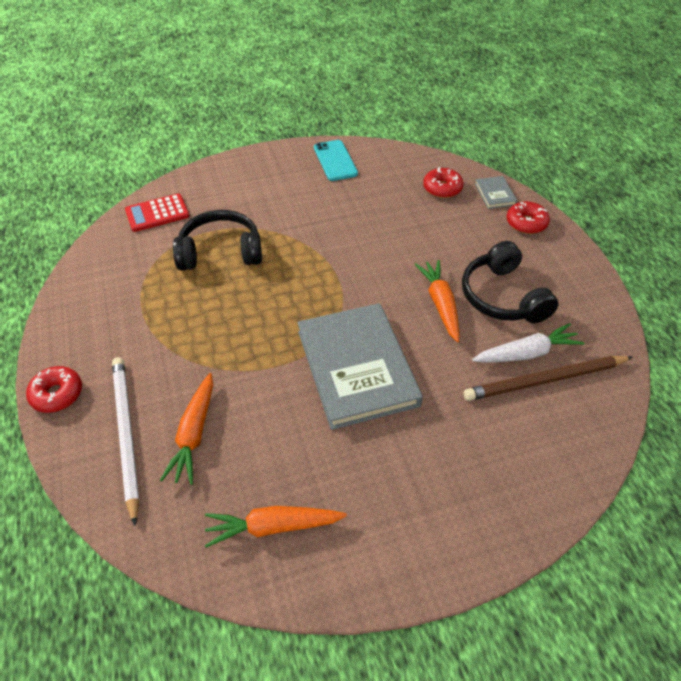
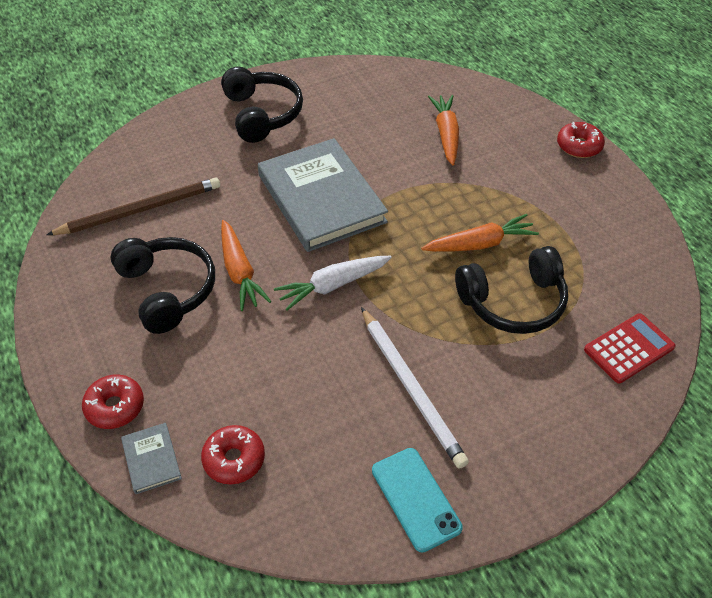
camera: 170 degrees right, 0 degrees up
(126, 434) = (500, 128): white pencil -> white pencil (411, 388)
(273, 527) = (362, 93): orange carrot -> orange carrot (480, 244)
(413, 506) = (262, 114): none -> black headphones
(526, 353) = (153, 232): white carrot -> white carrot (333, 285)

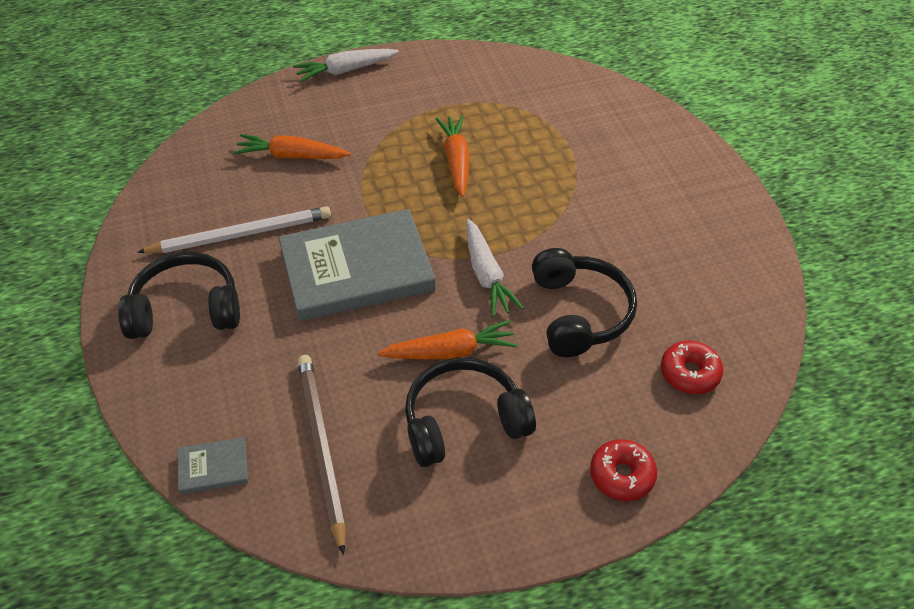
camera: 80 degrees left, 0 degrees up
(151, 459) = (688, 442): grey book -> grey book (213, 468)
(411, 388) = (619, 236): white pencil -> white pencil (241, 234)
(415, 499) = (730, 250): turquoise phone -> none
(513, 302) = (532, 153): black headphones -> black headphones (579, 313)
(579, 146) = (345, 70): red donut -> white carrot
(629, 348) = (592, 99): red calculator -> none

